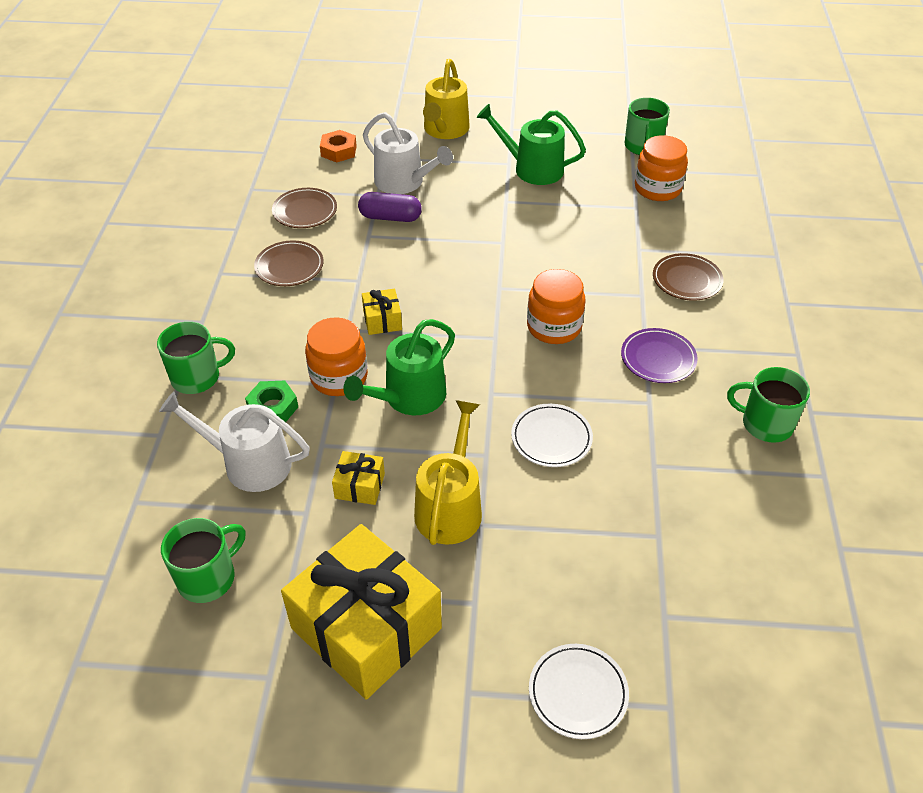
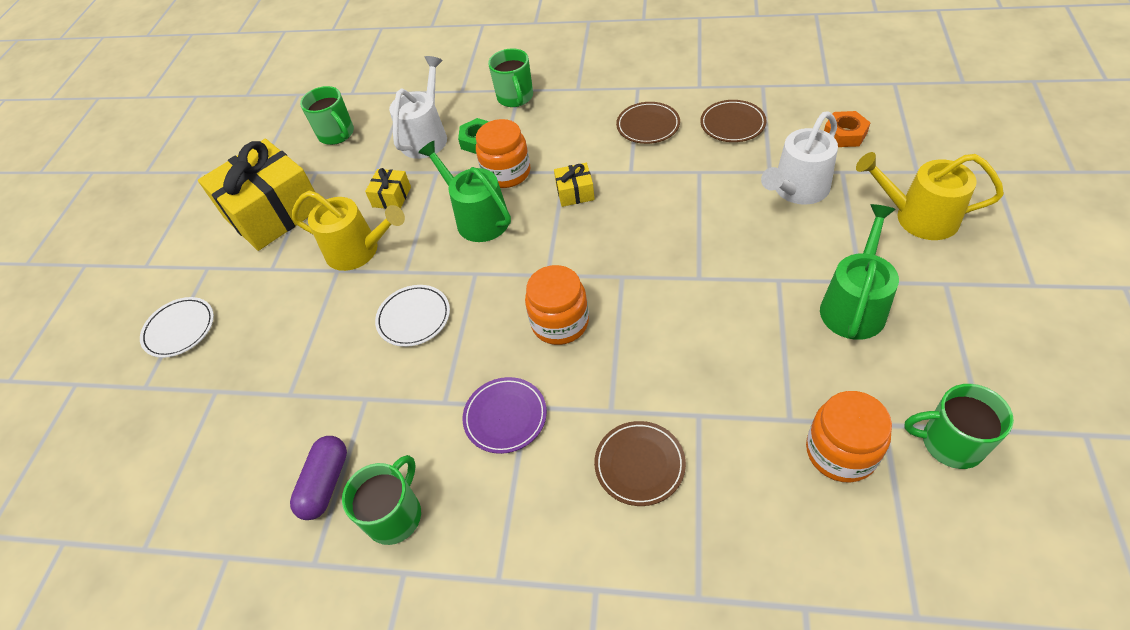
camera: 100 degrees right, 5 degrees up
(390, 217) = (731, 184): purple capsule -> purple capsule (325, 484)

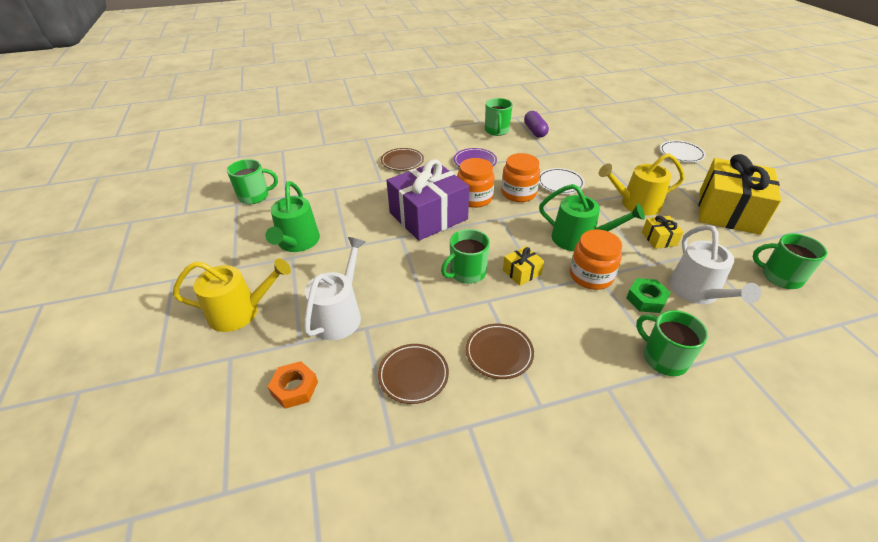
camera: 150 degrees right, 10 degrees down
(636, 206) = (467, 273): none -> green mug
(646, 305) = (428, 216): none -> purple gift
(840, 452) = (309, 183): orange jar -> orange jar (518, 193)

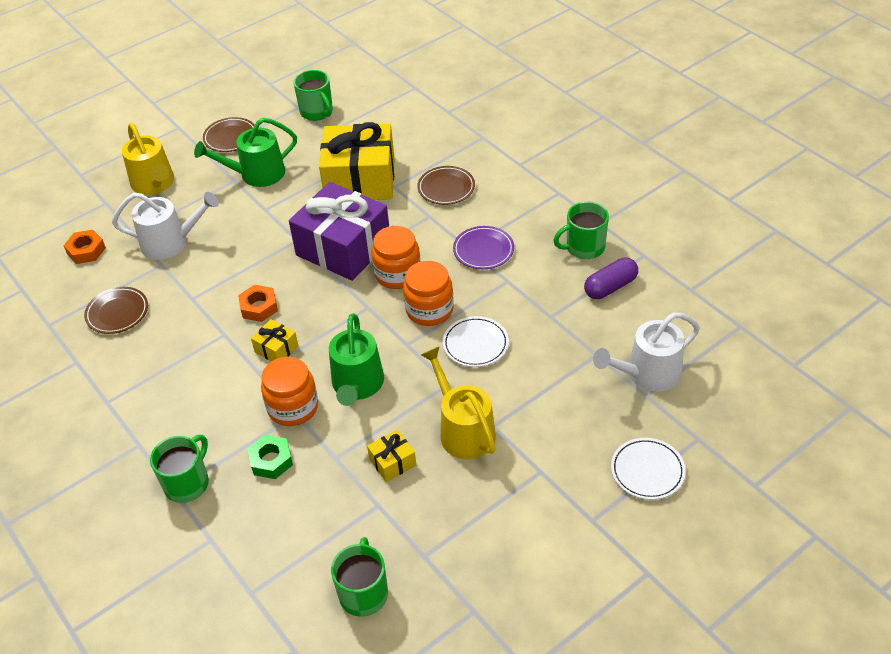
camera: 70 degrees right, 5 degrees up
(467, 273) = (259, 307): green mug -> orange nut
(499, 353) = (158, 360): brown plate -> brown plate (230, 137)
(697, 292) = (301, 506): white watering can -> white watering can (648, 373)
(728, 211) = (497, 536): yellow gift -> yellow gift (360, 180)

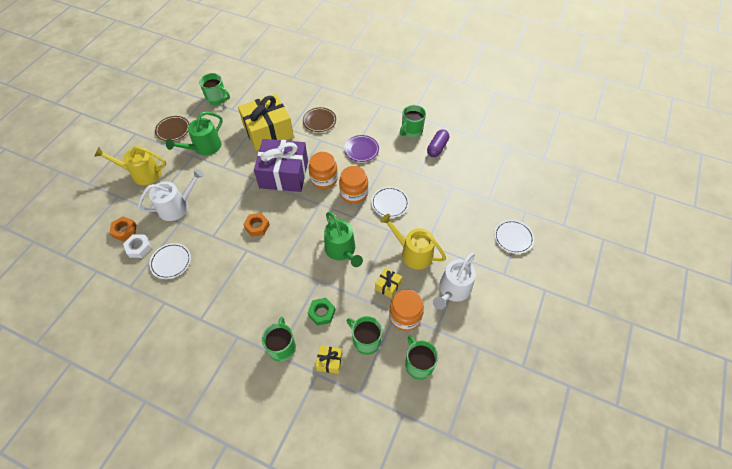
camera: 30 degrees left, 10 degrees up
(90, 279) = (139, 248): none -> white nut
(117, 313) = (171, 262): brown plate -> white plate
(154, 184) = (142, 173): yellow watering can -> yellow watering can turned 150 degrees clockwise
(276, 349) = (283, 247): yellow gift -> yellow gift (329, 362)
(293, 407) = (314, 277): orange jar -> orange jar (405, 316)
(308, 525) = (366, 340): none -> green mug
(648, 373) = (482, 187): white watering can -> white watering can (453, 290)

